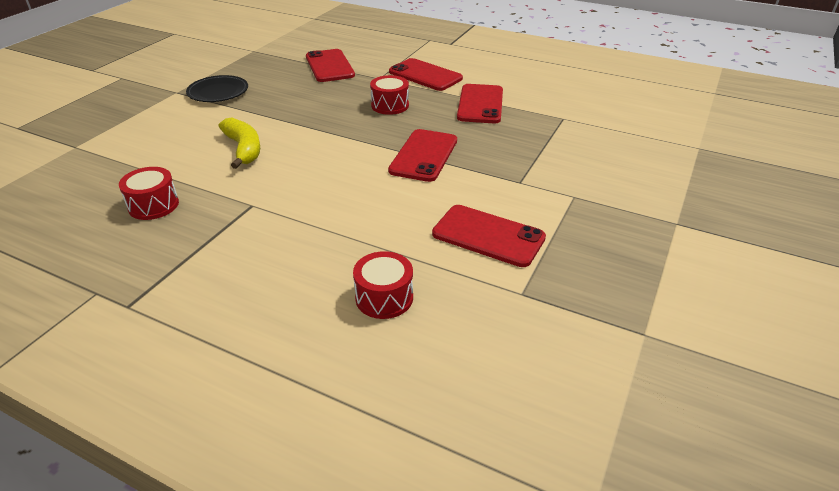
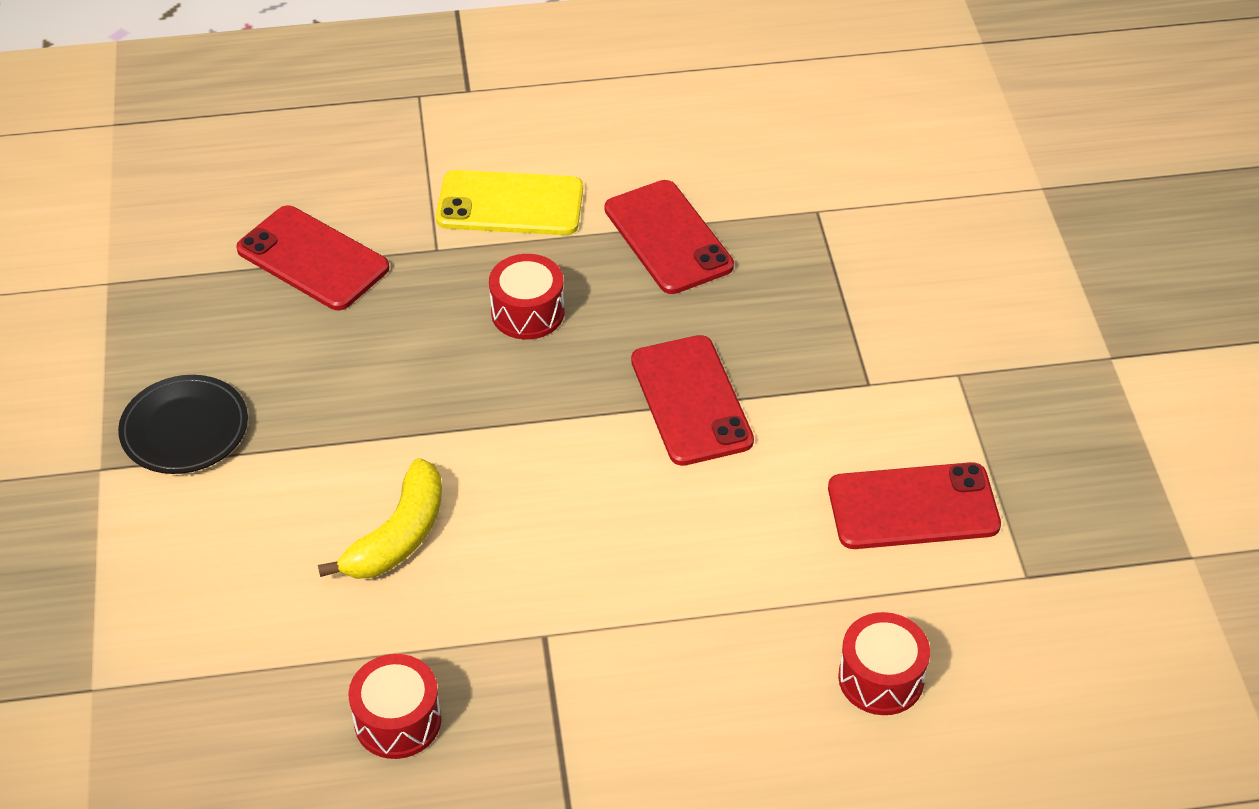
camera: 35 degrees left, 10 degrees up
(243, 149) = (398, 535): yellow banana -> yellow banana turned 90 degrees clockwise
(425, 75) = (510, 204): red phone -> yellow phone

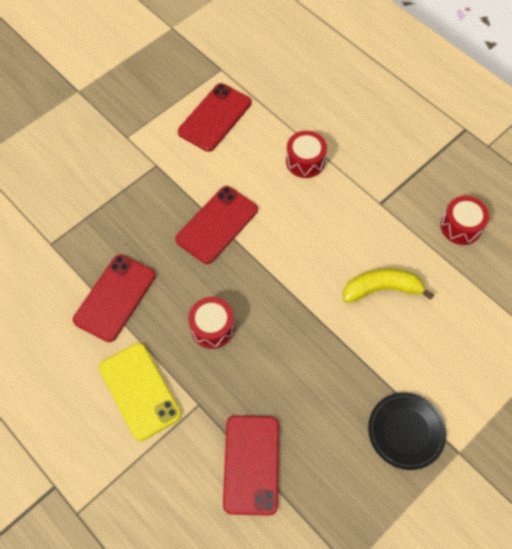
camera: 125 degrees left, 15 degrees up
(881, 678) = (305, 89): red drum -> red drum (305, 161)
(913, 507) = (215, 117): red phone -> red phone turned 75 degrees clockwise

